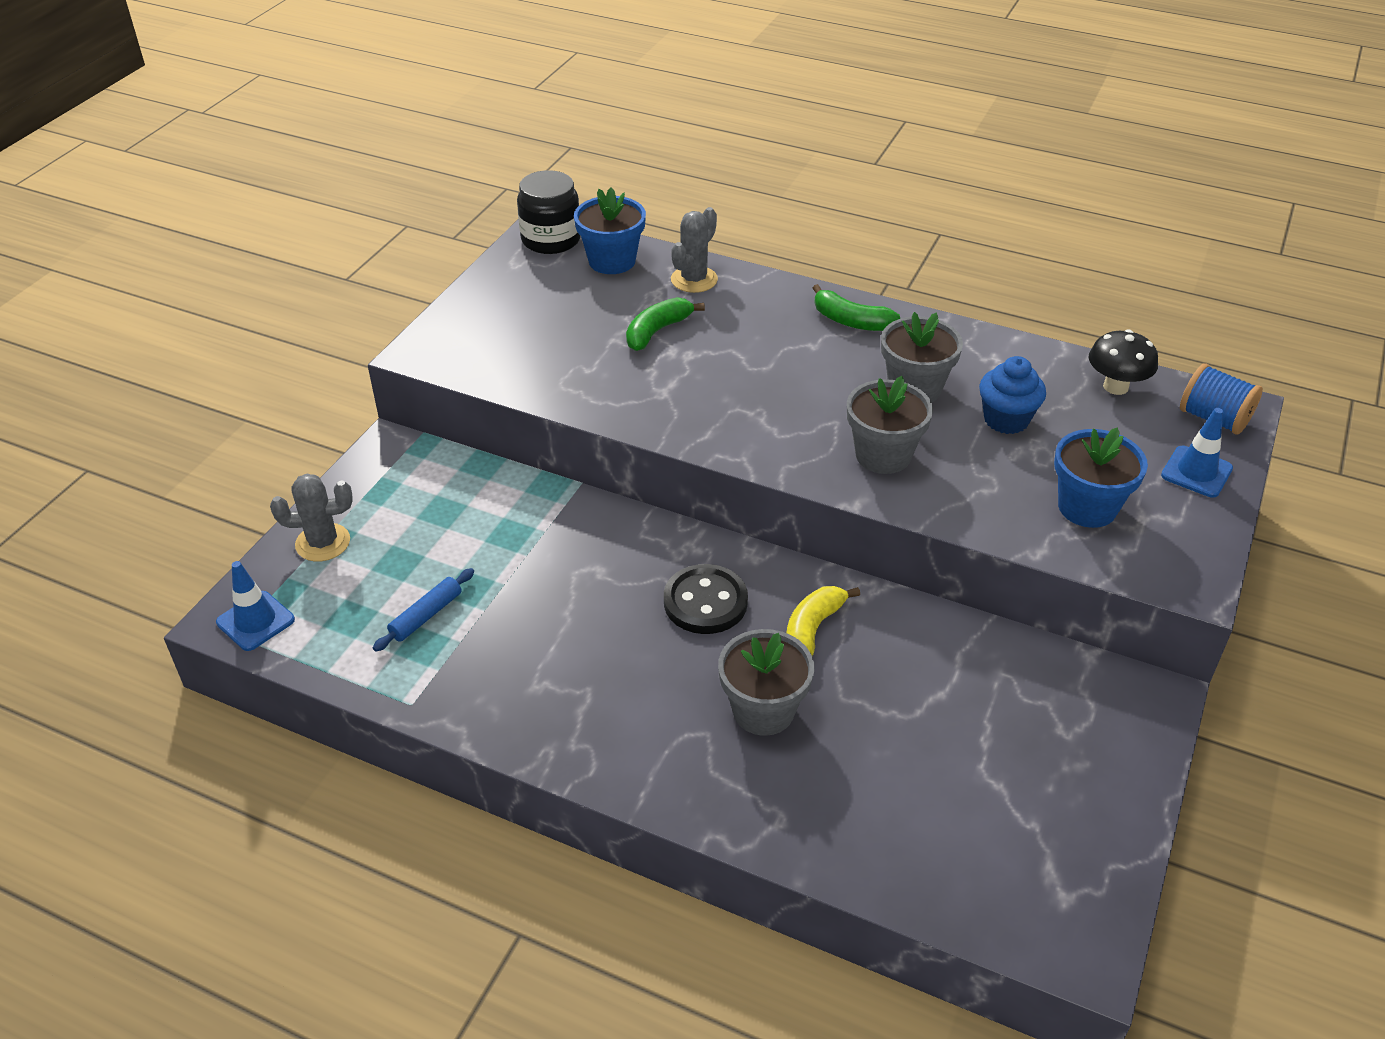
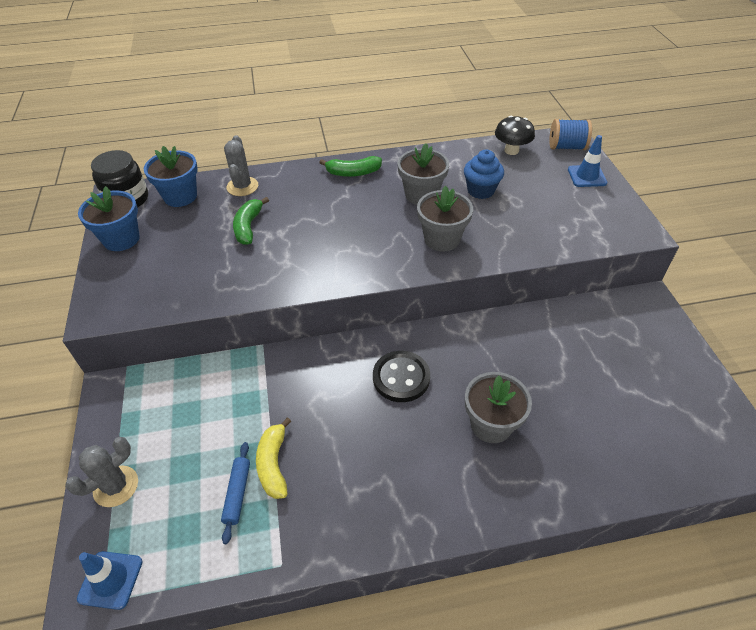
camera: 35 degrees left, 5 degrees up
(812, 630) = (471, 360): yellow banana -> yellow banana (273, 464)
(1087, 507) = (561, 218): blue flower pot -> blue flower pot (121, 239)

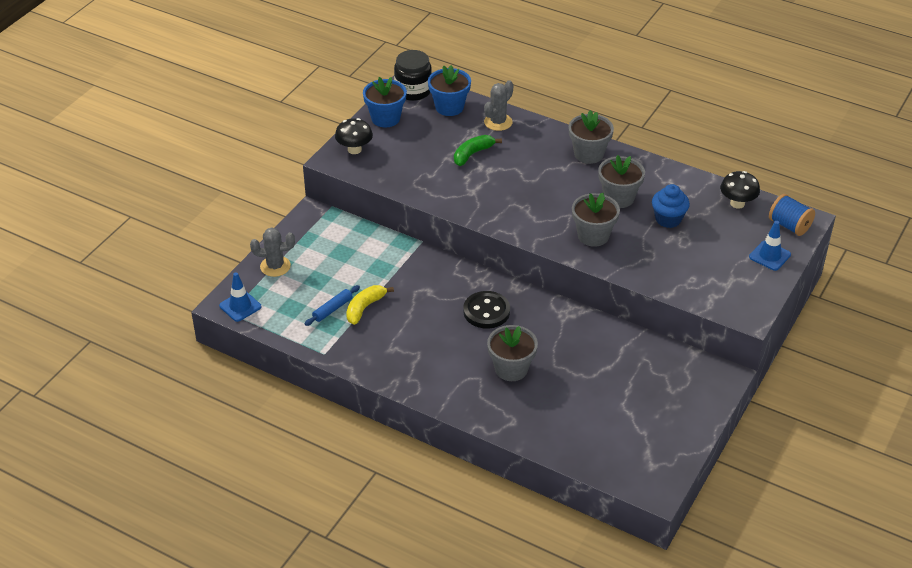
camera: 40 degrees right, 5 degrees down
(114, 289) = (354, 149): none -> black mushroom
(353, 173) = (588, 154): green banana -> grey flower pot

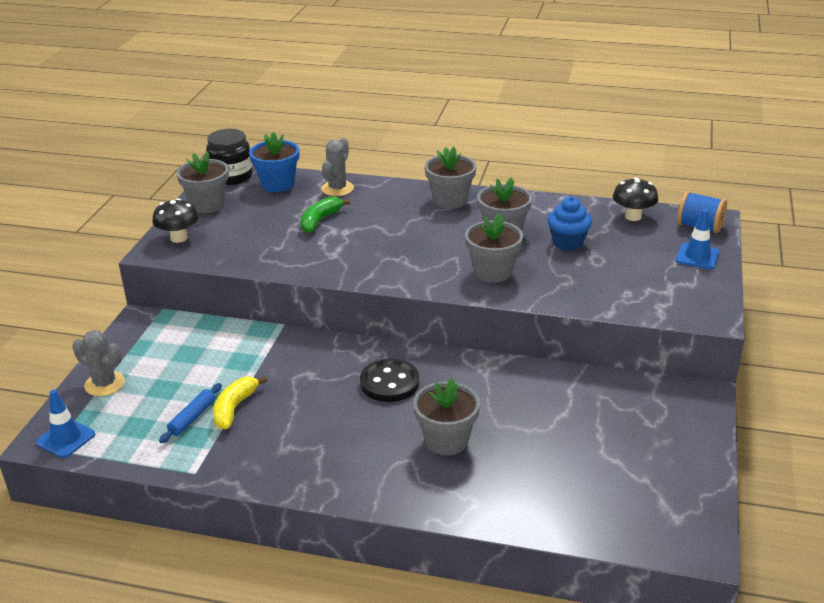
camera: 15 degrees left, 10 degrees down
(275, 266) = (104, 384): grey cactus -> grey cactus turned 45 degrees clockwise
(385, 118) = (207, 204): blue flower pot -> grey flower pot

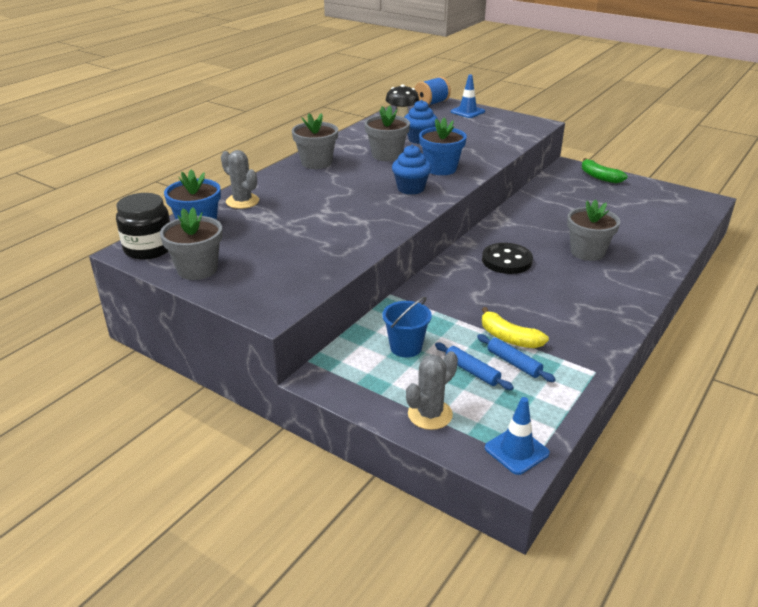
camera: 70 degrees left, 0 degrees up
(172, 395) = (472, 371): none -> blue rolling pin
(179, 238) = (255, 294): black mushroom -> none
(197, 352) = (406, 347): none -> blue bucket
(320, 220) = (295, 218): green banana -> green banana (599, 177)
(425, 264) = (411, 188): none -> blue cupcake
(492, 272) = (441, 169): grey flower pot -> blue flower pot

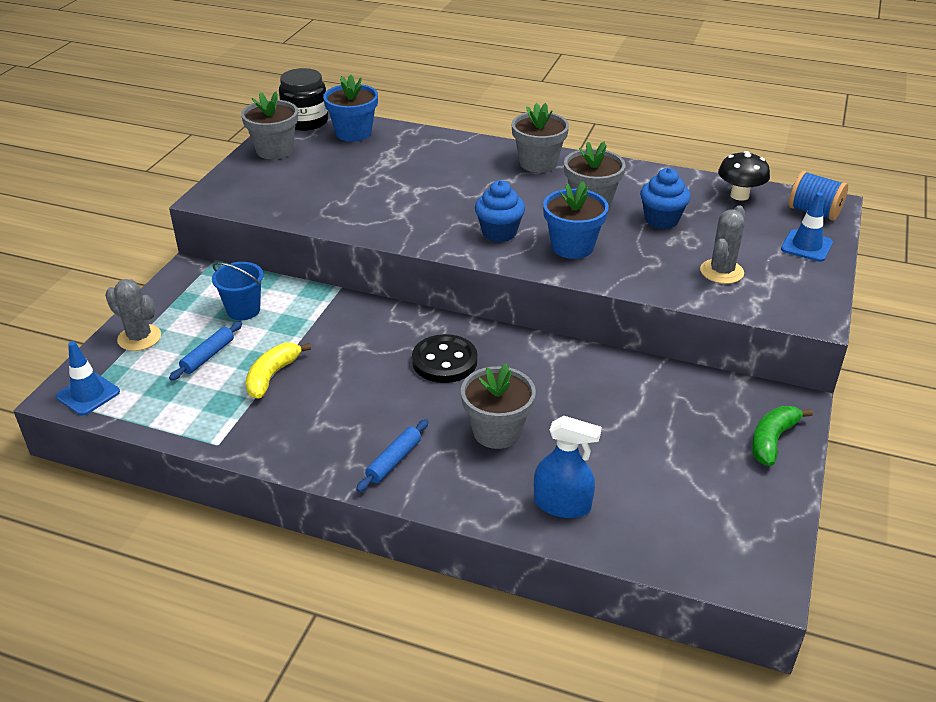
camera: 75 degrees right, 5 degrees up
(242, 201) = (417, 142): grey cactus -> grey cactus (721, 271)
(513, 363) = (225, 383): blue rolling pin -> blue rolling pin (394, 460)
(655, 241) = (562, 504): none -> blue spray bottle

